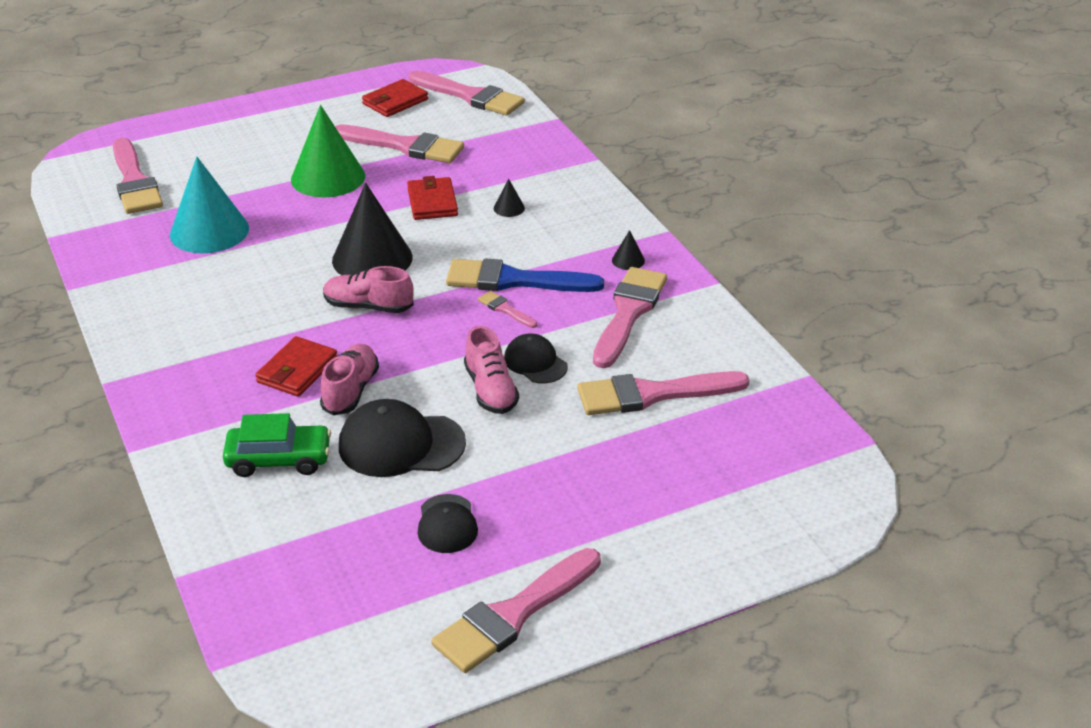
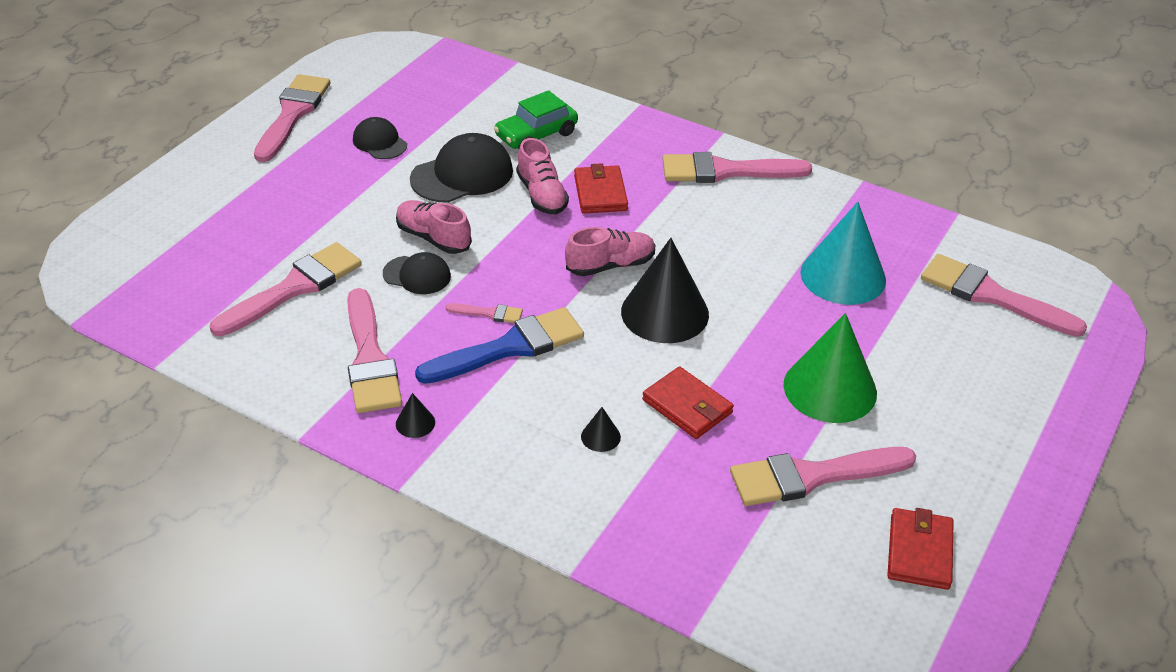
camera: 145 degrees right, 5 degrees up
(470, 96) = (845, 617): pink brush -> pink brush (726, 171)

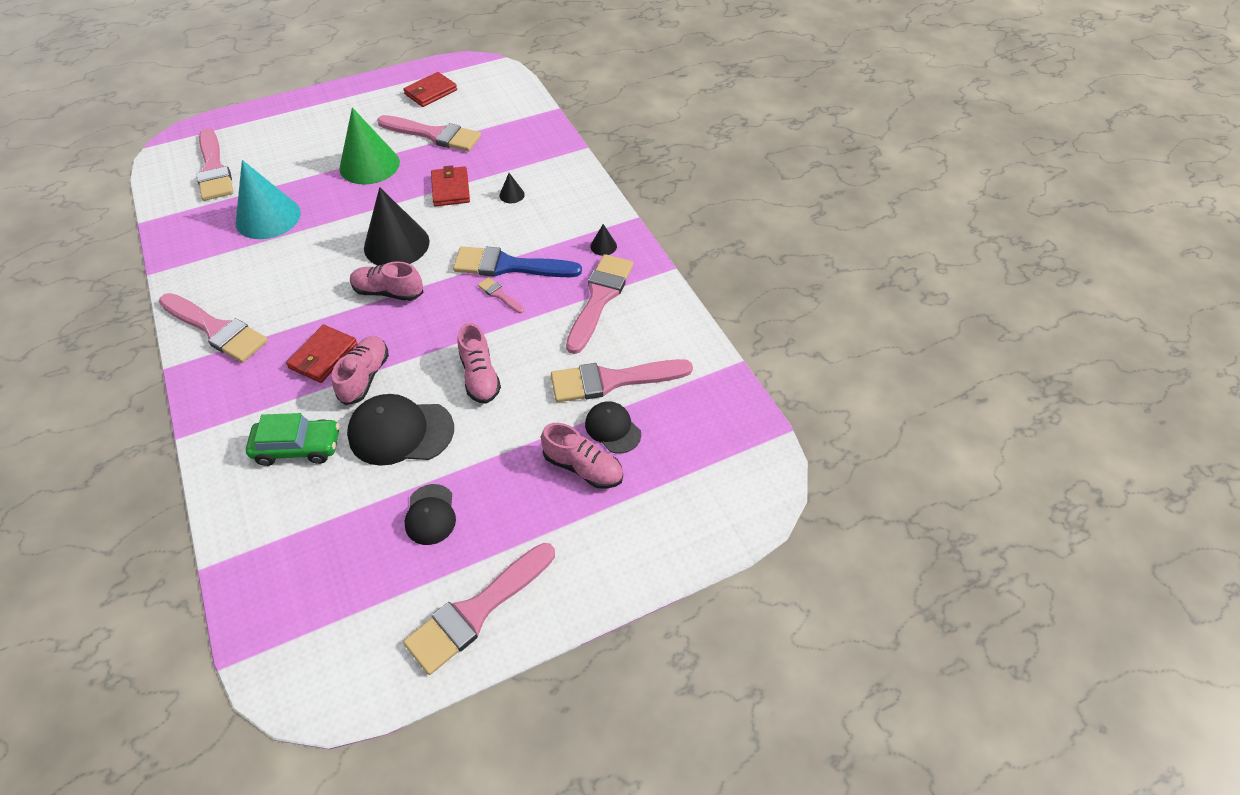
camera: 145 degrees left, 10 degrees up
(272, 215) = (583, 467): none -> pink shoe
(417, 275) = (519, 348): black cap -> black cap (613, 428)

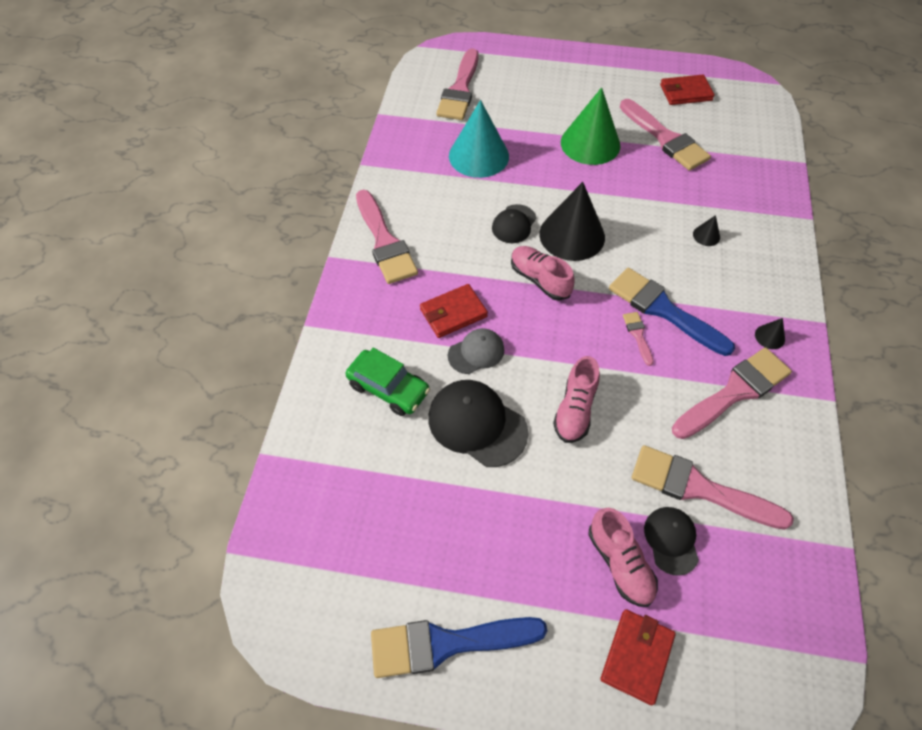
camera: 35 degrees right, 5 degrees up
(365, 377) = (476, 352): pink shoe -> grey cap
(430, 514) = (459, 521): black cap -> black cap (514, 224)
(450, 189) = (651, 202): red wallet -> red wallet (637, 656)
(477, 611) = (447, 643): pink brush -> blue brush

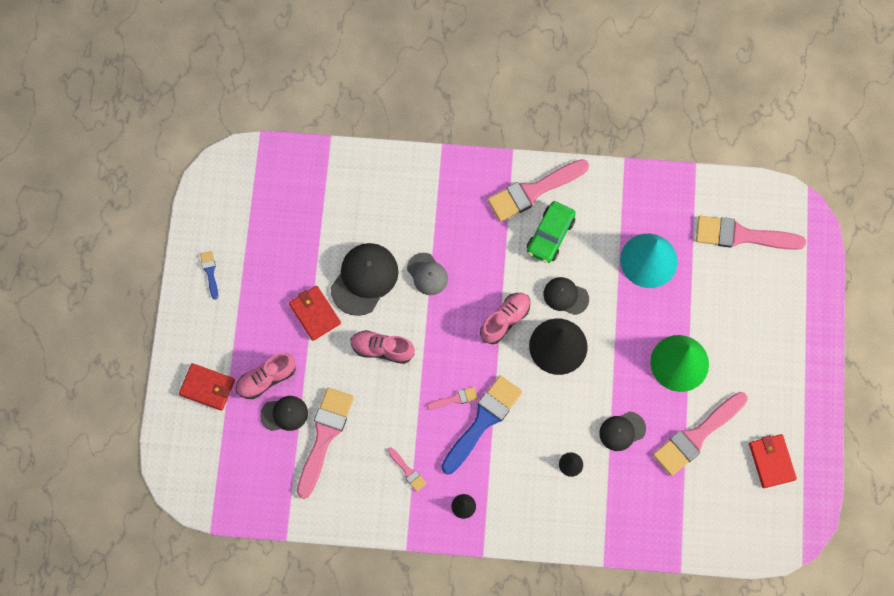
camera: 85 degrees right, 15 degrees up
(388, 388) = (390, 213): green car -> green car (550, 235)
(447, 643) = (210, 272): blue brush -> blue brush, size x0.46
(453, 313) = (463, 254): red wallet -> red wallet (315, 314)
(665, 192) = (622, 431): none -> black cap
(734, 392) = (407, 471): pink brush -> pink brush, size x0.46

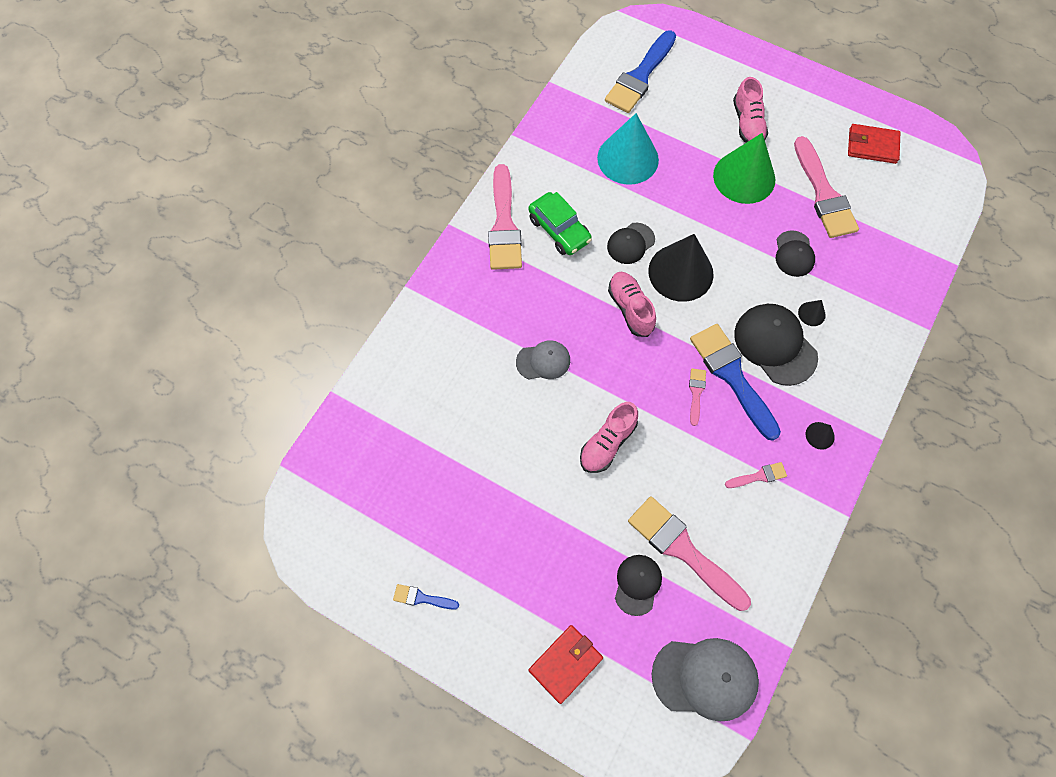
camera: 65 degrees left, 5 degrees down
(238, 486) = (705, 678): none -> grey cap
(266, 379) = (586, 587): pink shoe -> pink shoe (747, 123)
(315, 314) = (532, 498): red wallet -> none
(364, 279) = (517, 427): black cap -> black cap (775, 345)
(742, 235) = (640, 76): pink brush -> blue brush

